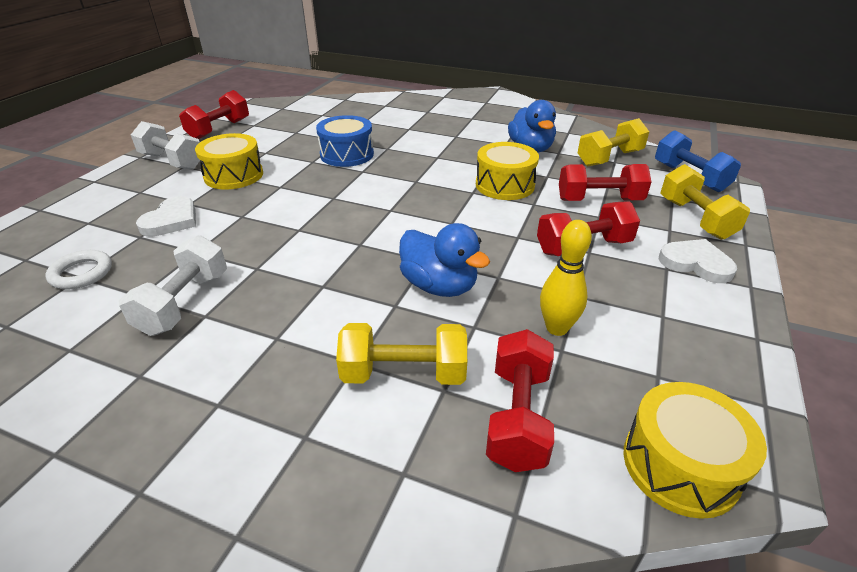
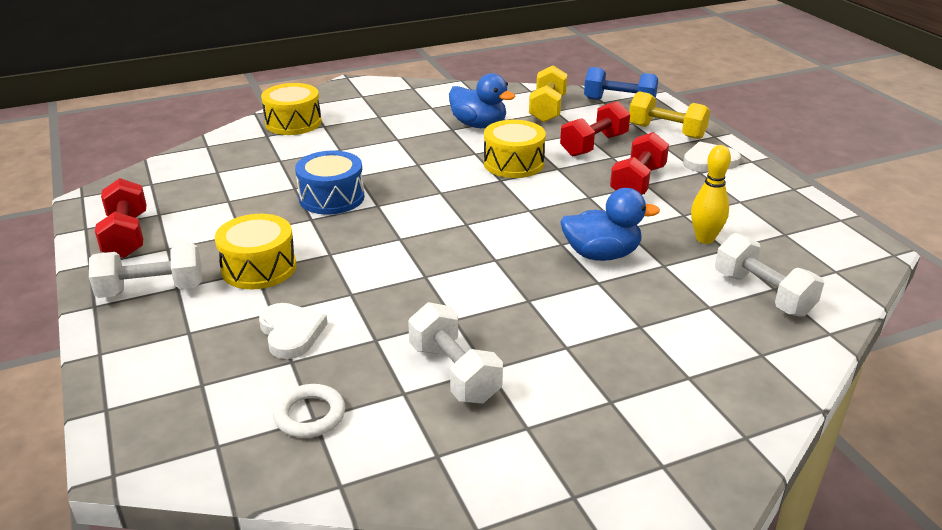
camera: 45 degrees left, 5 degrees down
(404, 373) = (676, 313): yellow dumbbell -> none
(517, 416) = (762, 294): red dumbbell -> white dumbbell
(680, 465) = (851, 267): yellow drum -> yellow drum (293, 123)

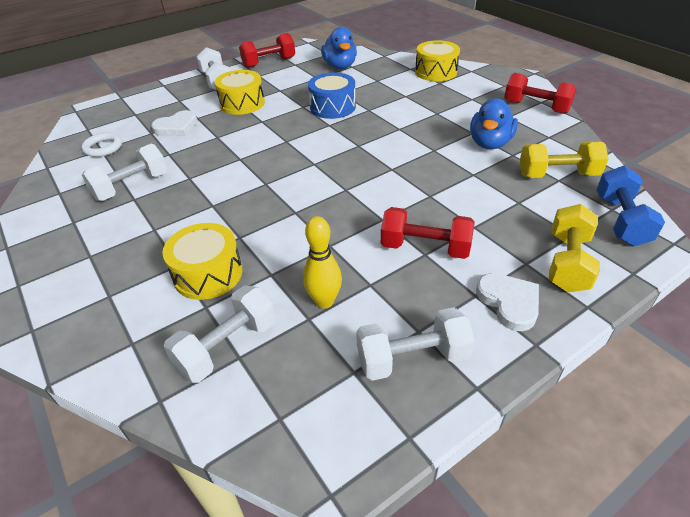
camera: 80 degrees right, 10 degrees up
(513, 163) = (425, 171): yellow drum -> yellow drum (208, 274)
(594, 145) = (493, 212): red dumbbell -> red dumbbell (536, 107)
(601, 254) = (281, 235): blue duck -> blue duck (340, 66)
(769, 207) = (412, 358): none -> white dumbbell

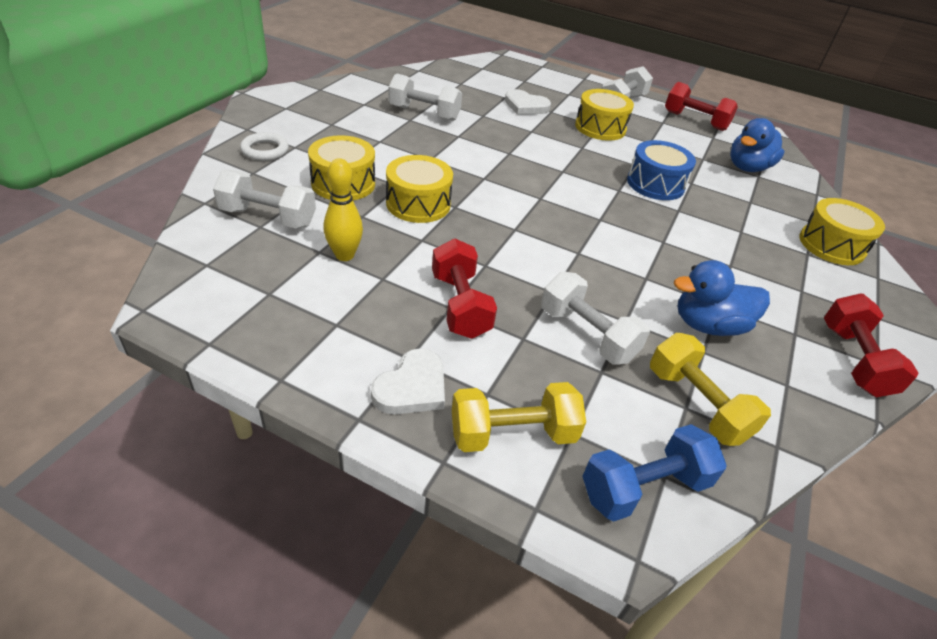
camera: 55 degrees right, 0 degrees up
(103, 147) = (464, 83): white ring -> white ring (265, 150)
(276, 232) = (418, 204): none -> yellow drum
(412, 358) = (299, 327): white dumbbell -> white dumbbell (587, 334)

